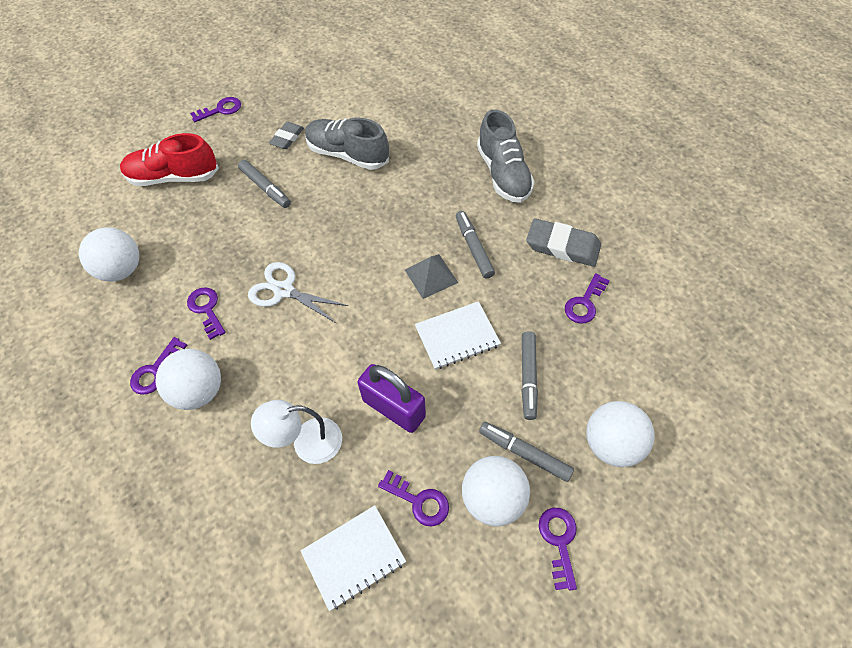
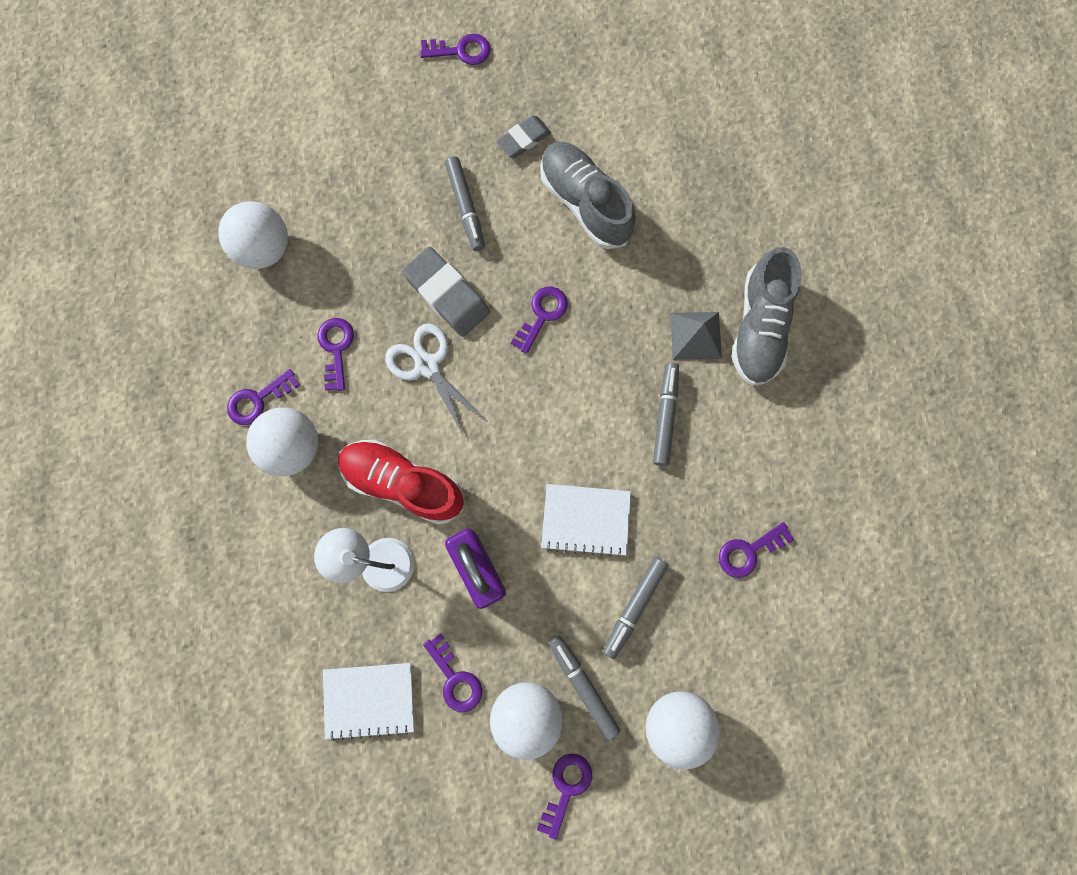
camera: 25 degrees right, 20 degrees up
(174, 177) = (366, 137): red shoe -> red shoe (403, 483)
(353, 226) = (542, 315): none -> purple key
(431, 276) = (597, 428): grey pyramid -> grey pyramid (696, 335)
(562, 246) = (769, 466): grey eraser -> grey eraser (447, 294)

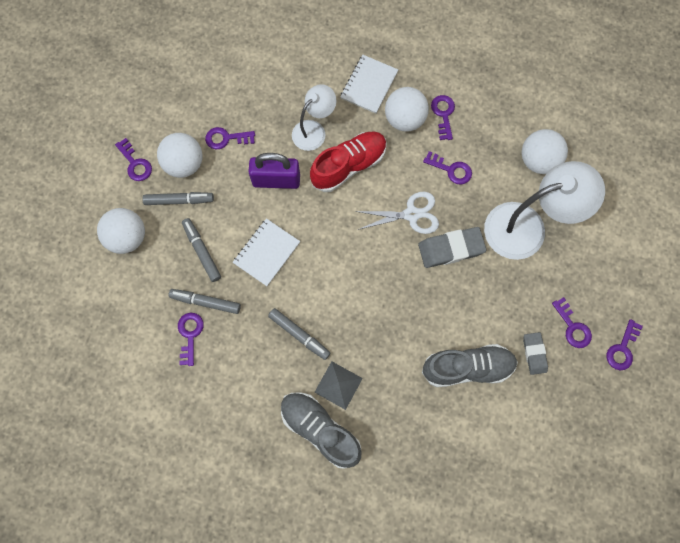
camera: 120 degrees right, 5 degrees down
(366, 219) = (527, 227): none -> white lamp
(369, 700) = (243, 92): white notebook -> white notebook (369, 85)
(466, 207) = (504, 291): grey marker -> grey marker (205, 302)
(542, 315) = (405, 298): purple key -> purple key (572, 327)

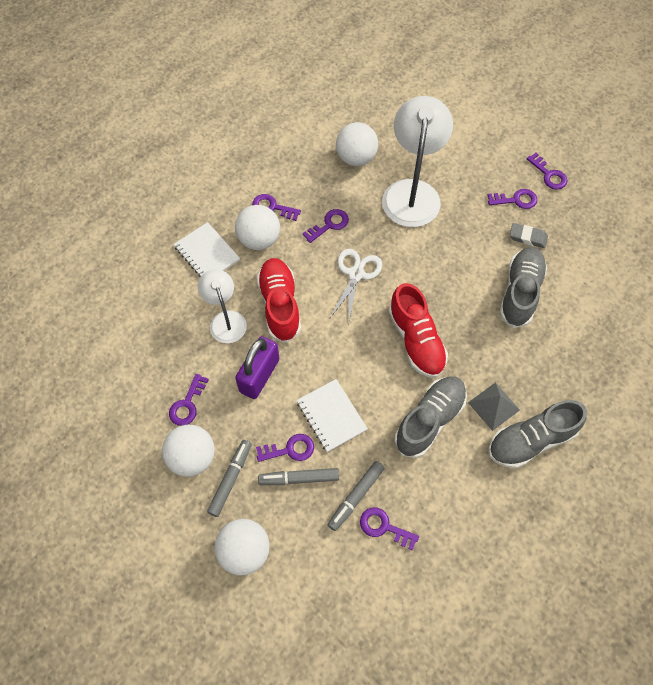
camera: 65 degrees left, 10 degrees down
(135, 164) = (163, 509): purple key -> purple key (290, 449)
(299, 335) = (429, 420): grey marker -> grey shoe
(370, 293) = (416, 340): none -> red shoe
(451, 249) = (404, 257): grey eraser -> none

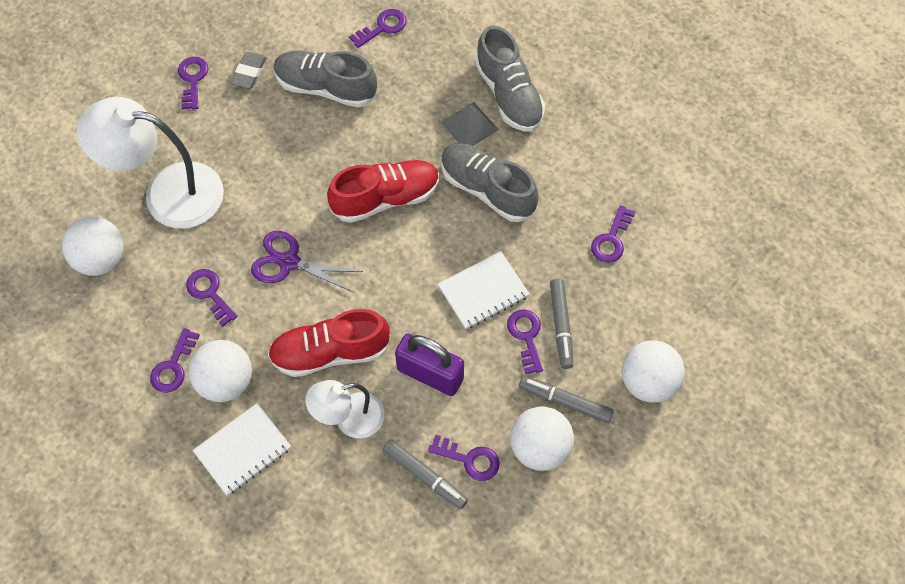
camera: 90 degrees left, 0 degrees up
(356, 274) = (289, 262): white scissors -> purple scissors
(356, 497) = (579, 266): grey marker -> grey marker (425, 476)
(549, 175) = (158, 41): purple key -> purple key (383, 27)

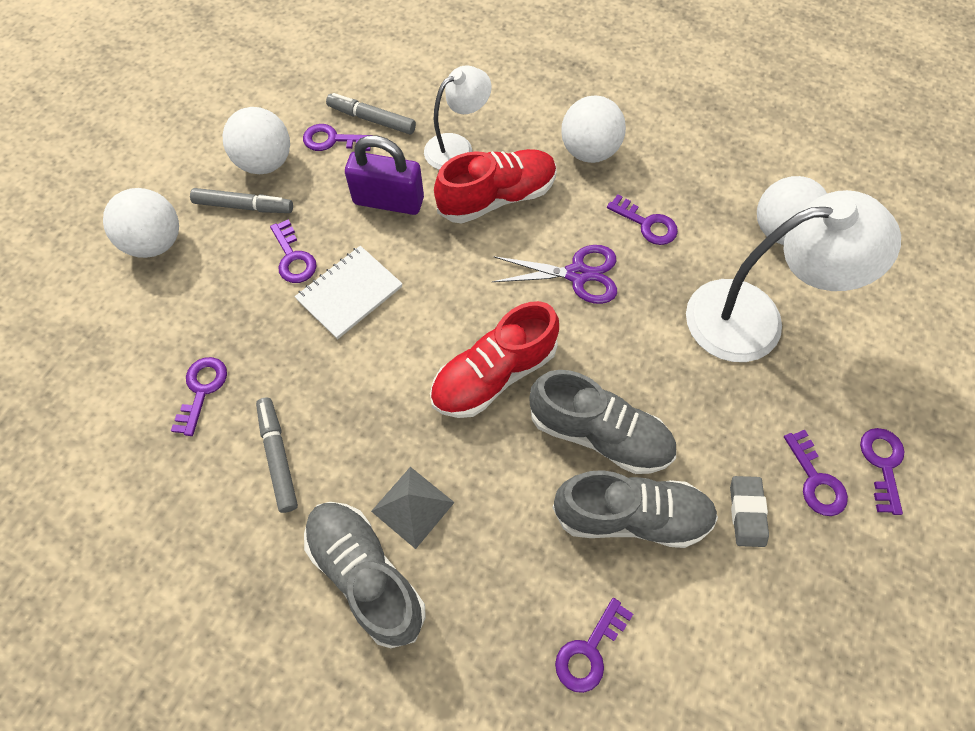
camera: 165 degrees right, 0 degrees up
(173, 366) = (646, 153): purple key -> purple key (882, 464)
(243, 450) = (546, 104): white notebook -> none
(487, 189) = (369, 418): grey shoe -> grey shoe (599, 434)
(561, 326) = (255, 277): grey marker -> grey marker (278, 456)

